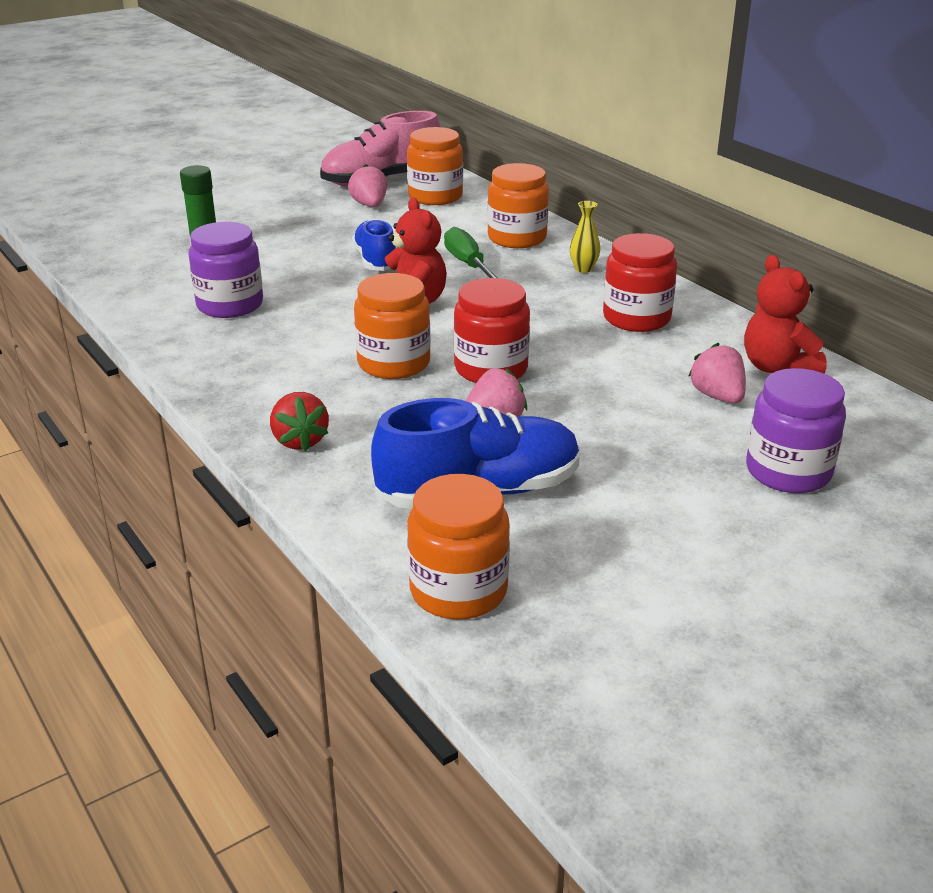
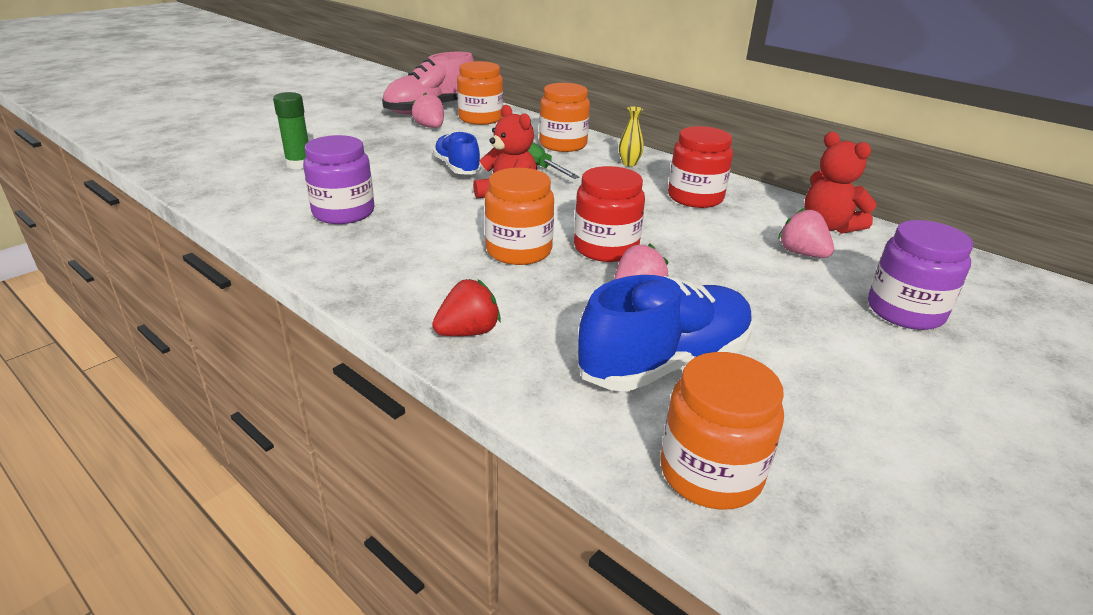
camera: 15 degrees left, 0 degrees up
(300, 441) = (468, 332): red strawberry -> red strawberry turned 90 degrees counterclockwise

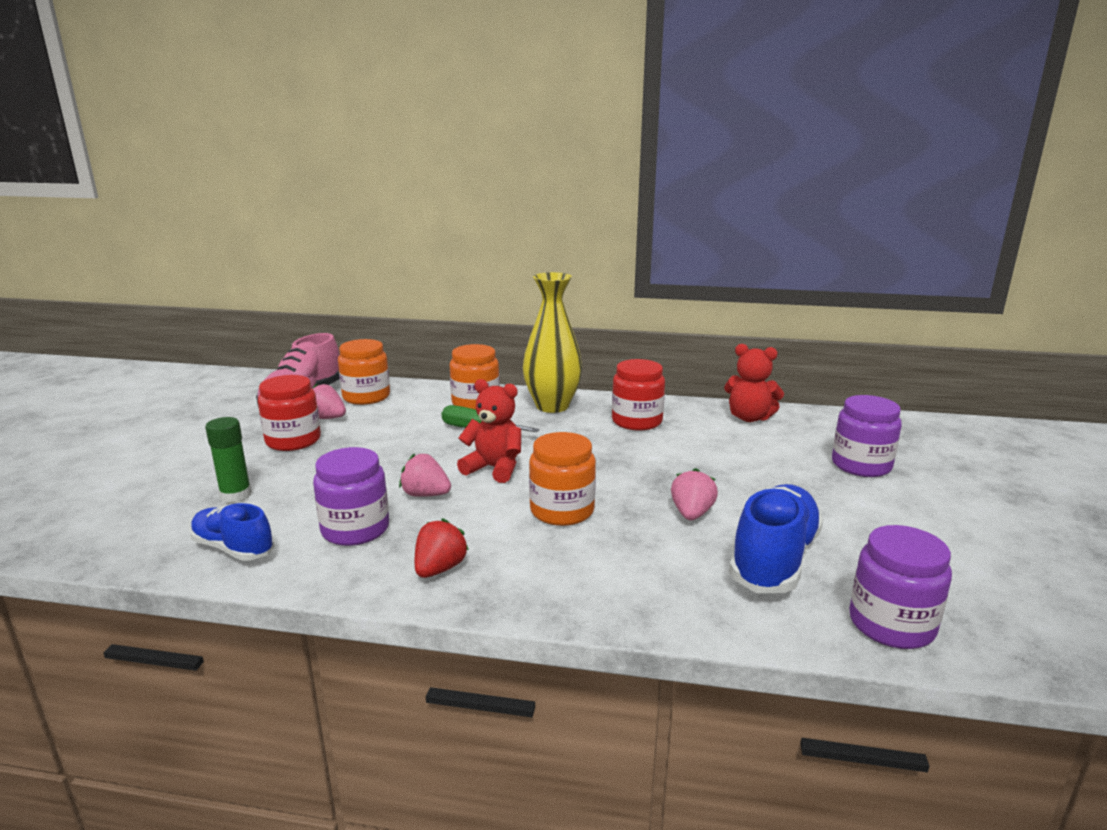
camera: 30 degrees left, 10 degrees down
(457, 167) = (408, 451): blue shoe -> blue shoe (233, 548)
(468, 332) = (612, 595): red strawberry -> red strawberry (439, 569)
(606, 248) = (625, 485): red jar -> red jar (293, 441)
(629, 164) = (552, 406): yellow vase -> yellow vase, size x2.49
(710, 473) = (891, 624): orange jar -> purple jar
(802, 253) = (758, 444): pink strawberry -> pink strawberry (425, 495)

